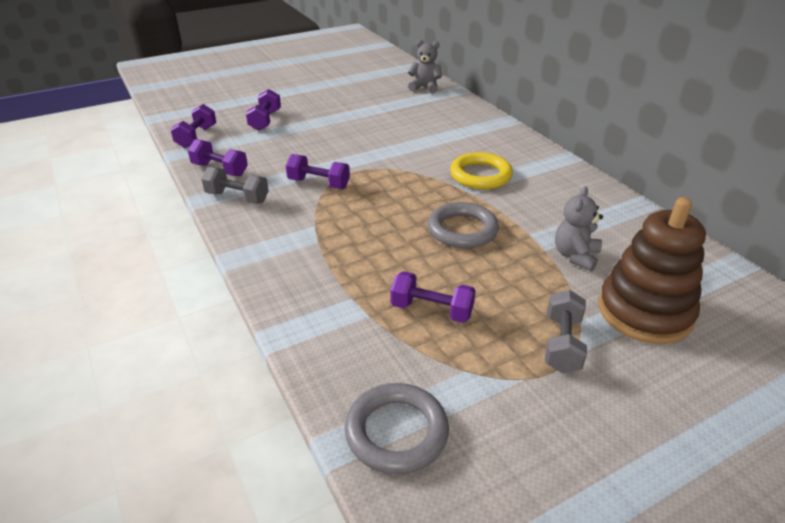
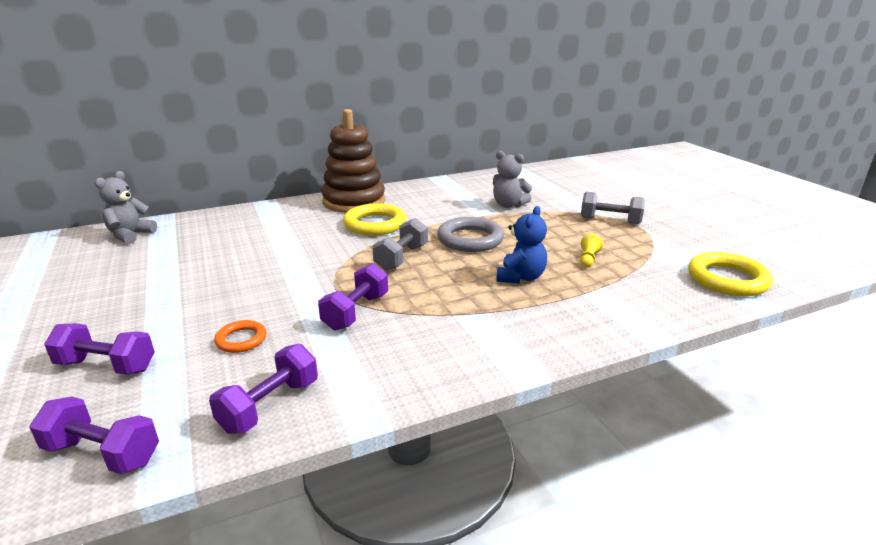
camera: 85 degrees left, 10 degrees down
(237, 197) = (371, 379): grey dumbbell -> grey dumbbell (401, 258)
(286, 150) = (241, 340): none -> orange ring
(381, 260) = (520, 277): none -> blue teddy bear
(396, 432) = (727, 279): grey ring -> yellow ring
(432, 310) = (588, 259): purple dumbbell -> yellow pawn
(644, 312) = (569, 196): brown stacking toy -> brown stacking toy (354, 201)

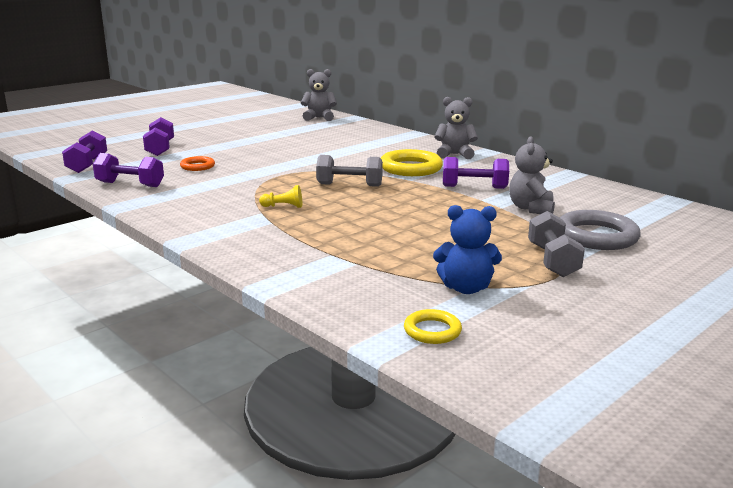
camera: 70 degrees right, 5 degrees down
(354, 201) = (454, 155): brown stacking toy -> grey teddy bear
(356, 312) = (248, 185): purple dumbbell -> purple dumbbell (474, 187)
(470, 239) = (415, 202): grey ring -> grey ring (596, 236)
(520, 277) = (347, 228): blue teddy bear -> blue teddy bear (466, 288)
(588, 259) = (417, 253): yellow pawn -> yellow pawn (283, 206)
(727, 279) = (432, 331): yellow ring -> yellow ring, size x0.54

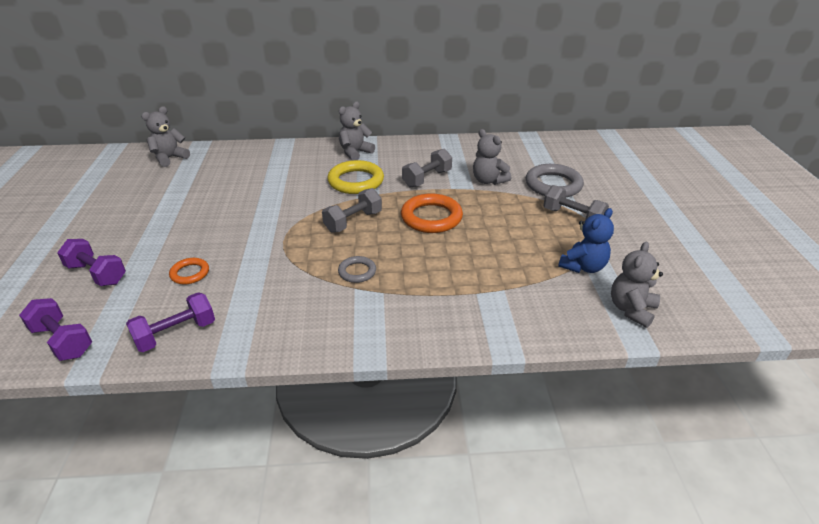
camera: 50 degrees left, 15 degrees up
(283, 206) = (357, 272): yellow pawn -> grey ring
(414, 206) = (431, 217): none -> orange ring
(432, 331) = (631, 309): yellow ring -> grey teddy bear
(474, 187) = (427, 179): purple dumbbell -> grey dumbbell

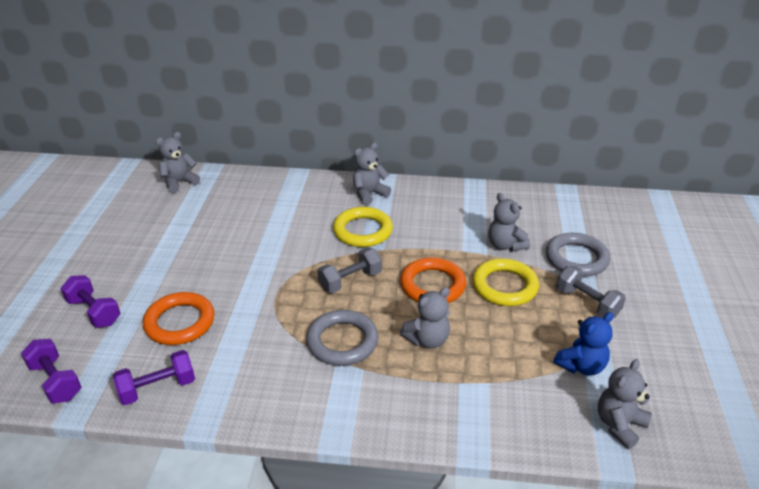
camera: 10 degrees right, 0 degrees up
(190, 273) = (180, 322): orange ring -> orange ring, size x1.84
(357, 272) = (342, 341): grey ring -> grey ring, size x1.84
(427, 179) = (439, 236): grey dumbbell -> none
(438, 261) = (427, 340): none -> grey teddy bear
(497, 212) = (504, 286): none -> yellow ring

